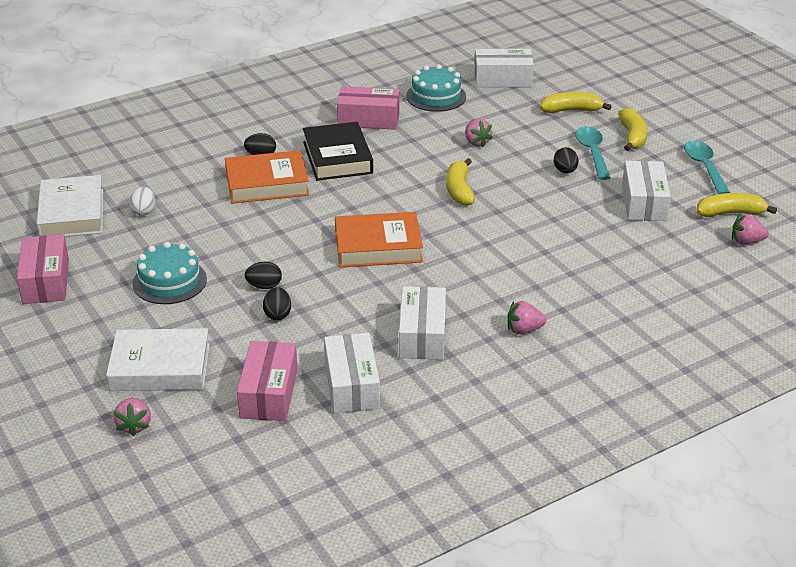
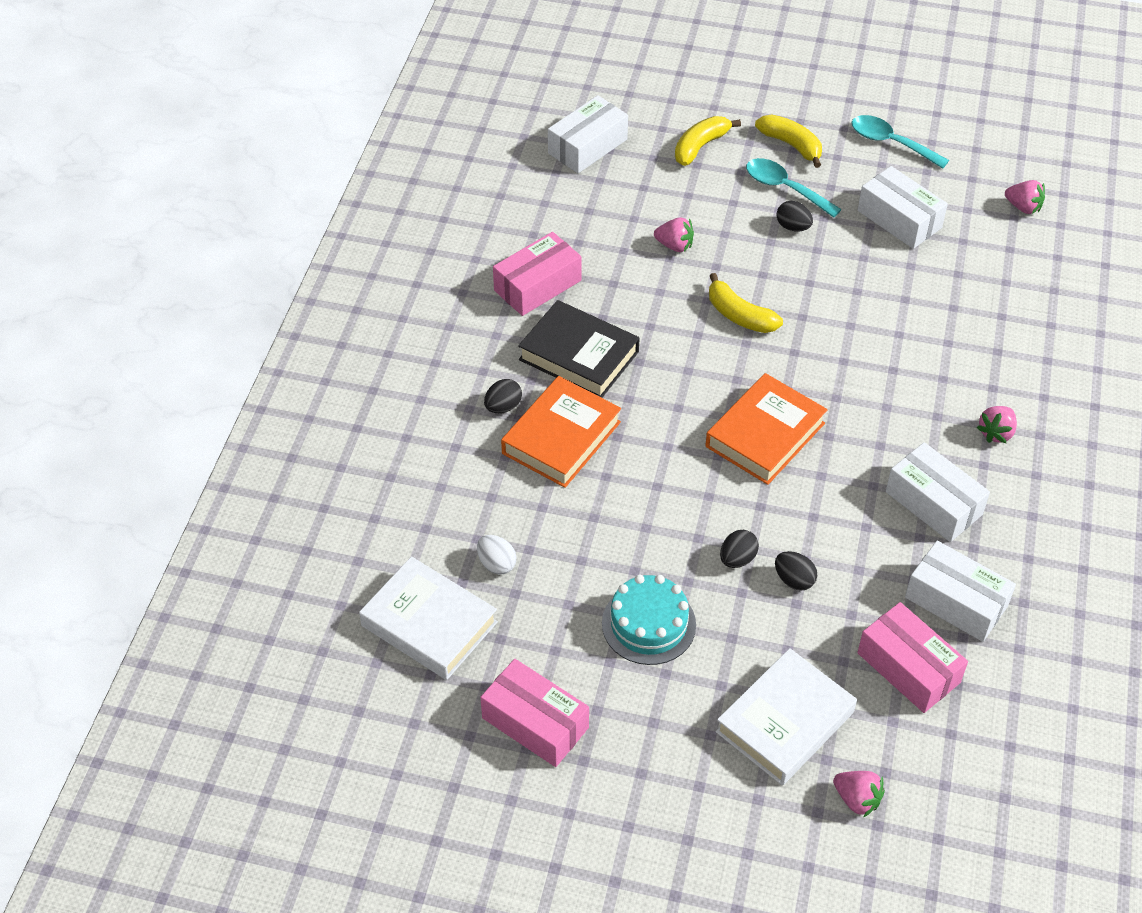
camera: 45 degrees left, 15 degrees up
(436, 96) = (558, 211): turquoise cake -> none
(730, 213) = (974, 183): yellow banana -> none
(746, 241) = (1023, 207): pink strawberry -> pink strawberry turned 105 degrees counterclockwise

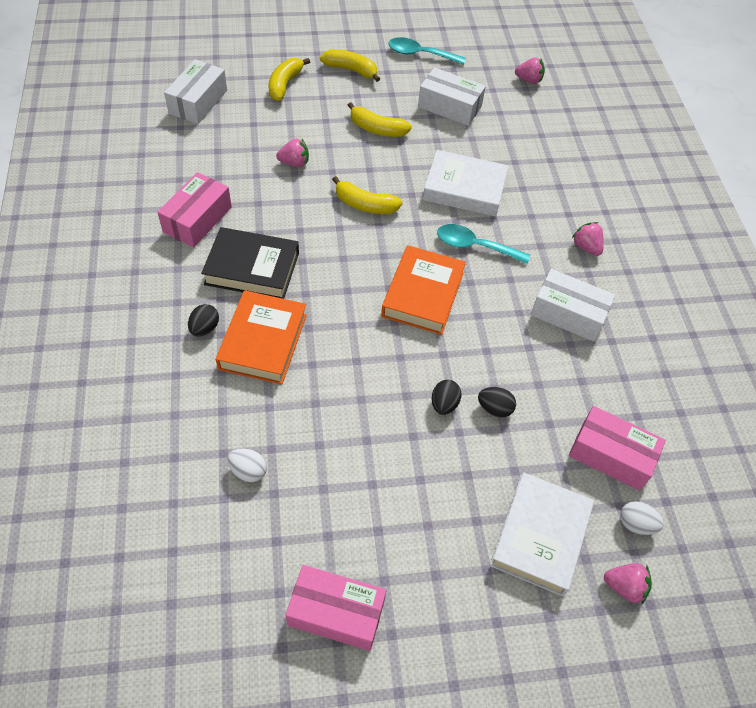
camera: 25 degrees left, 5 degrees up
(429, 624) = (208, 548): white book -> white book (464, 188)
(648, 624) = (397, 485): turquoise cake -> none
(785, 188) = (359, 102): turquoise spoon -> turquoise spoon (475, 246)
(793, 227) = (377, 129): black egg -> yellow banana
(902, 744) = (636, 524): none -> white egg
(956, 601) = (619, 388): white box -> none
(996, 433) = (586, 247): pink strawberry -> pink strawberry turned 135 degrees clockwise

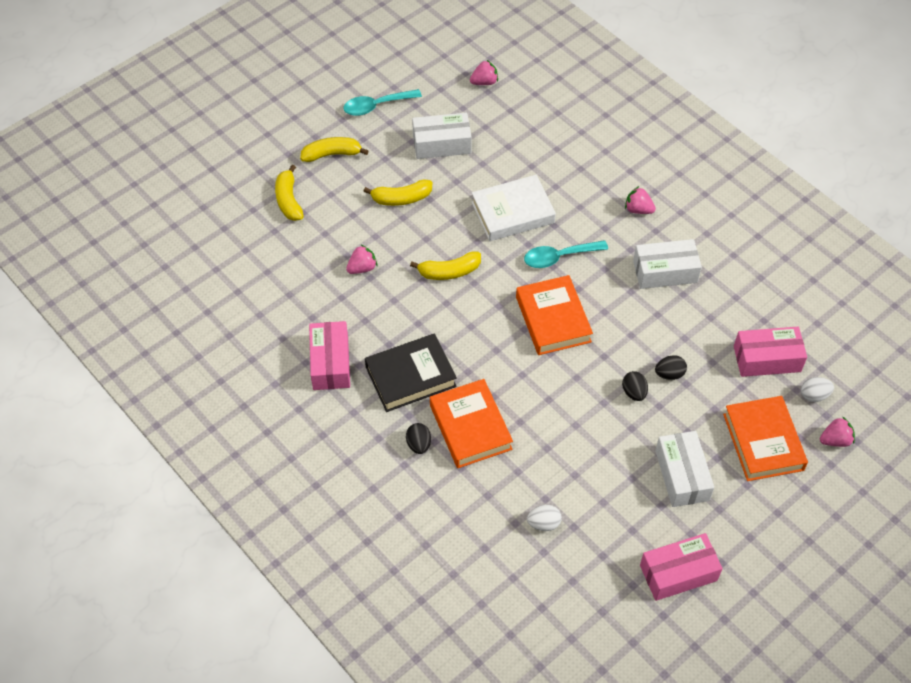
camera: 30 degrees left, 0 degrees up
(198, 102) = (230, 259): white box -> white box (681, 475)
(540, 536) = (763, 442): white book -> orange book

